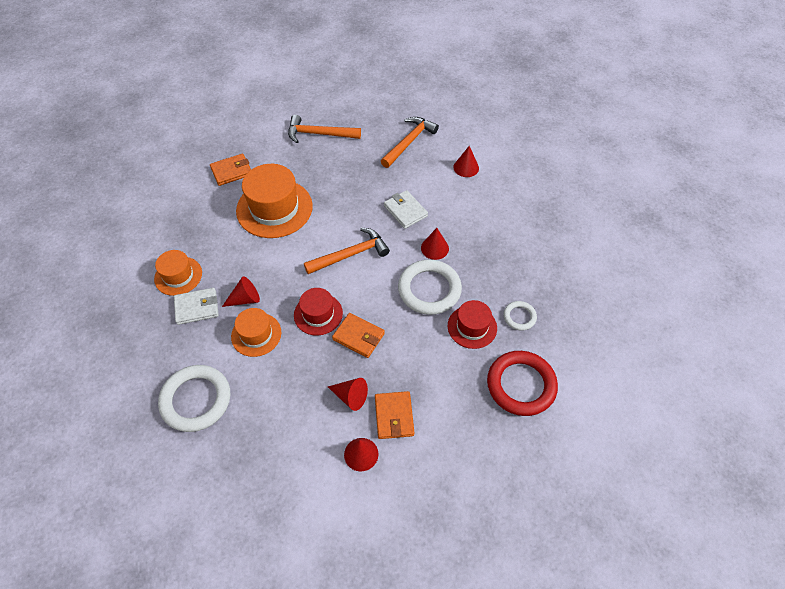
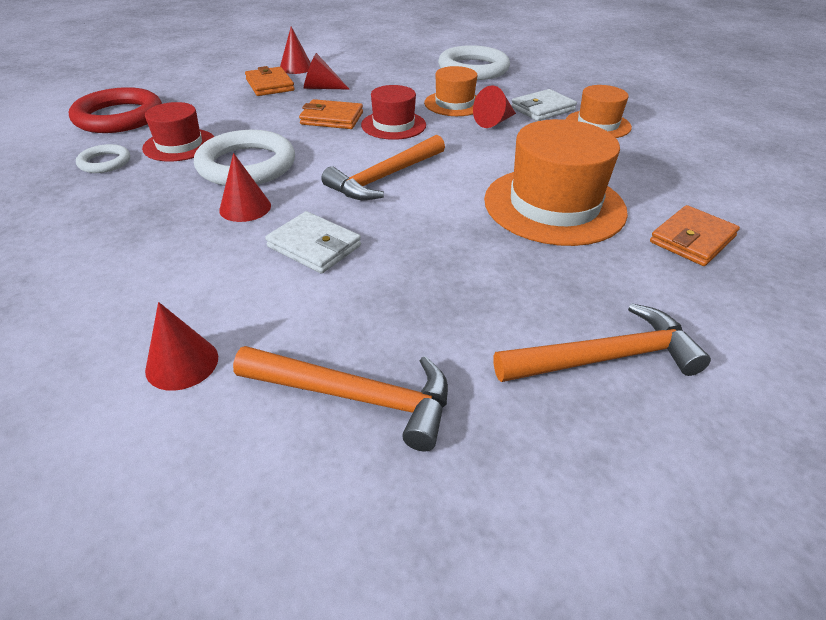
camera: 160 degrees right, 15 degrees down
(409, 142) = (356, 397): orange hammer -> orange hammer turned 90 degrees counterclockwise

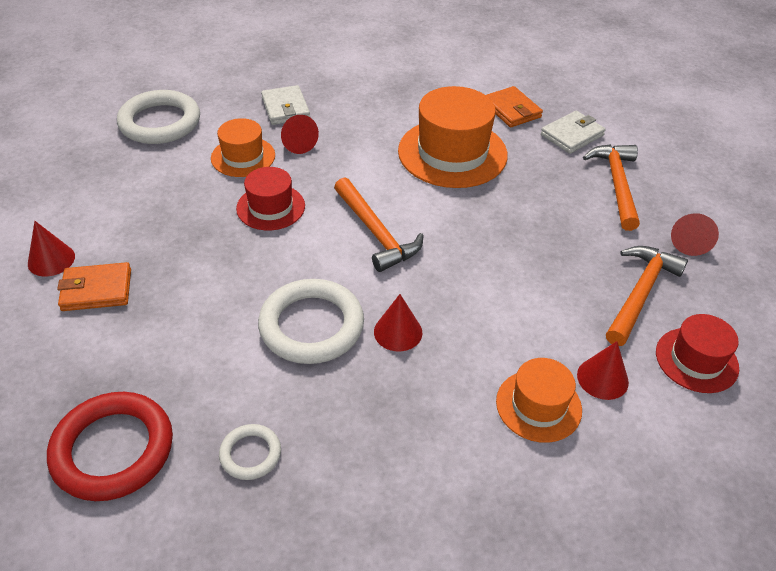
camera: 75 degrees left, 5 degrees up
(179, 145) = (235, 382): red hat -> red hat (696, 360)
(314, 246) = (473, 292): white wallet -> white wallet (572, 135)
(321, 88) = (137, 246): red cone -> red cone (689, 241)
(332, 118) = (230, 248): orange wallet -> none
(598, 124) = (332, 90): orange hat -> orange hat (538, 405)

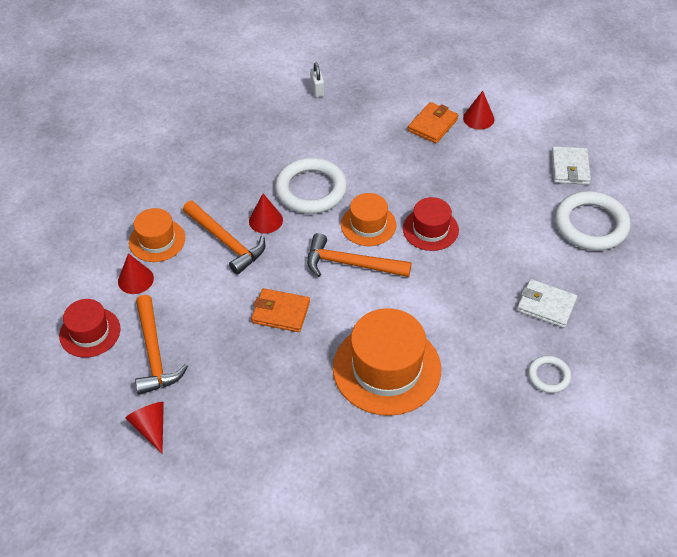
camera: 135 degrees right, 5 degrees up
(113, 450) = (317, 90): red ring -> white padlock
(243, 157) = (502, 246): orange hat -> orange hat (368, 225)
(250, 454) = (262, 128): white ring -> white ring (548, 376)
(297, 143) = (491, 284): red cone -> none
(511, 110) = (400, 459): orange wallet -> orange wallet (281, 312)
(572, 135) = (325, 472): white wallet -> white wallet (570, 168)
(616, 184) = (244, 443): orange hammer -> orange hammer (226, 242)

